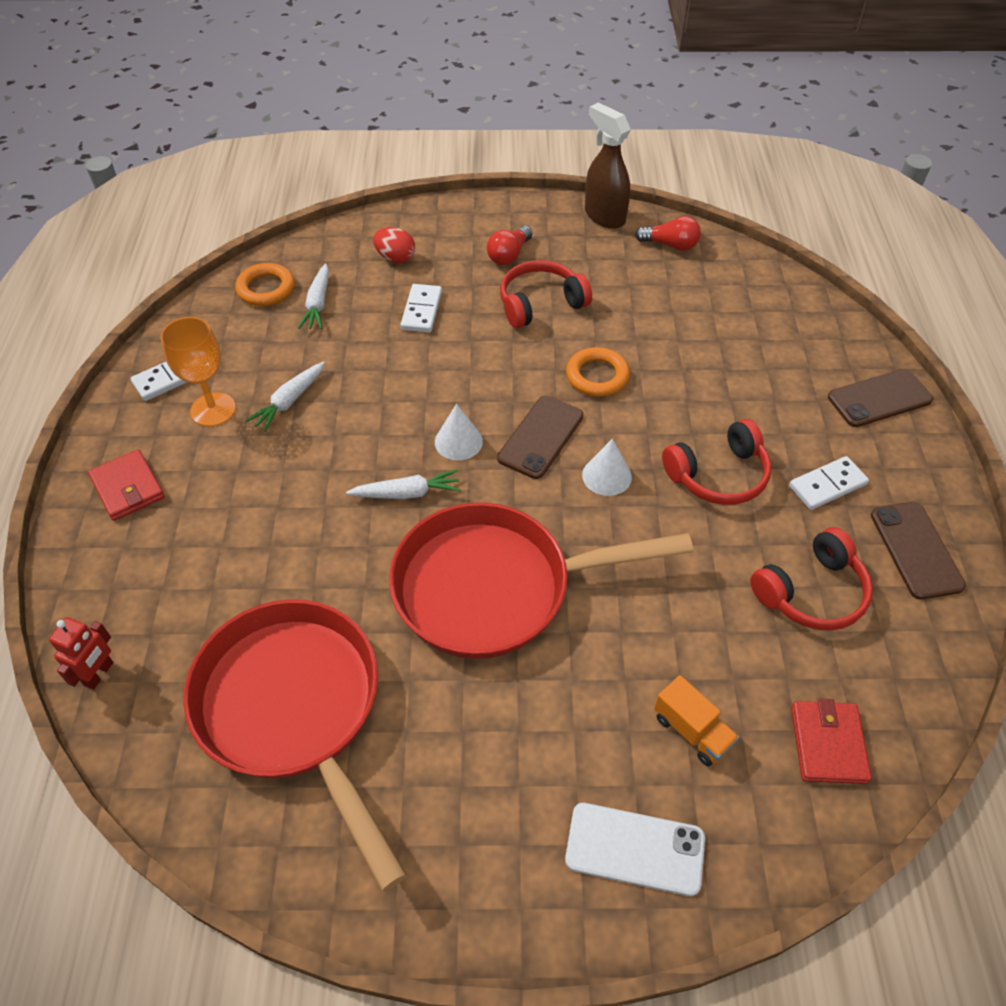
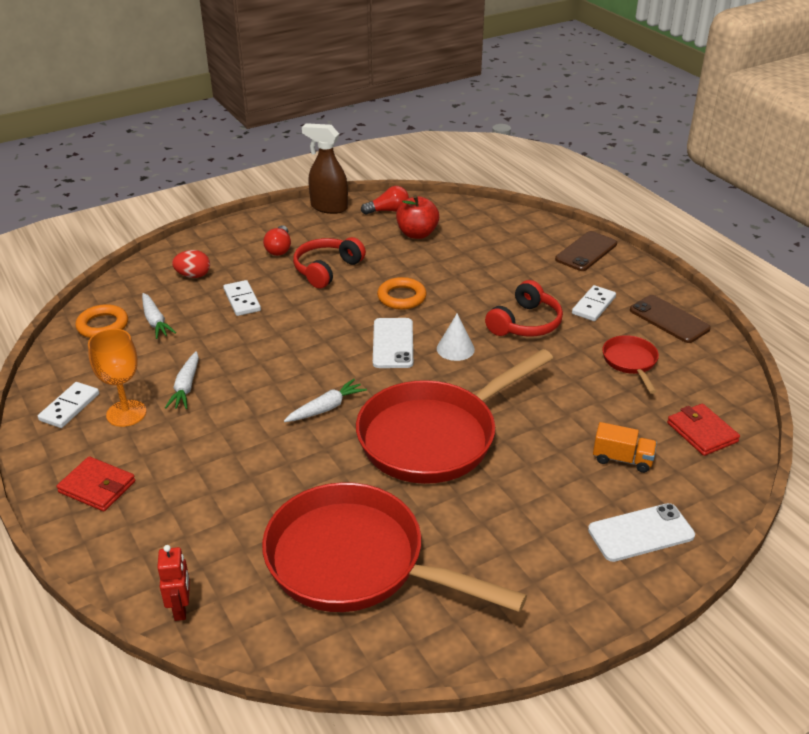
camera: 30 degrees left, 15 degrees down
(458, 441) = (337, 366): white cone -> none
(541, 437) = (393, 343): brown phone -> white phone
(681, 291) = (417, 234): none -> red apple
(812, 593) = (630, 362): red headphones -> red pan

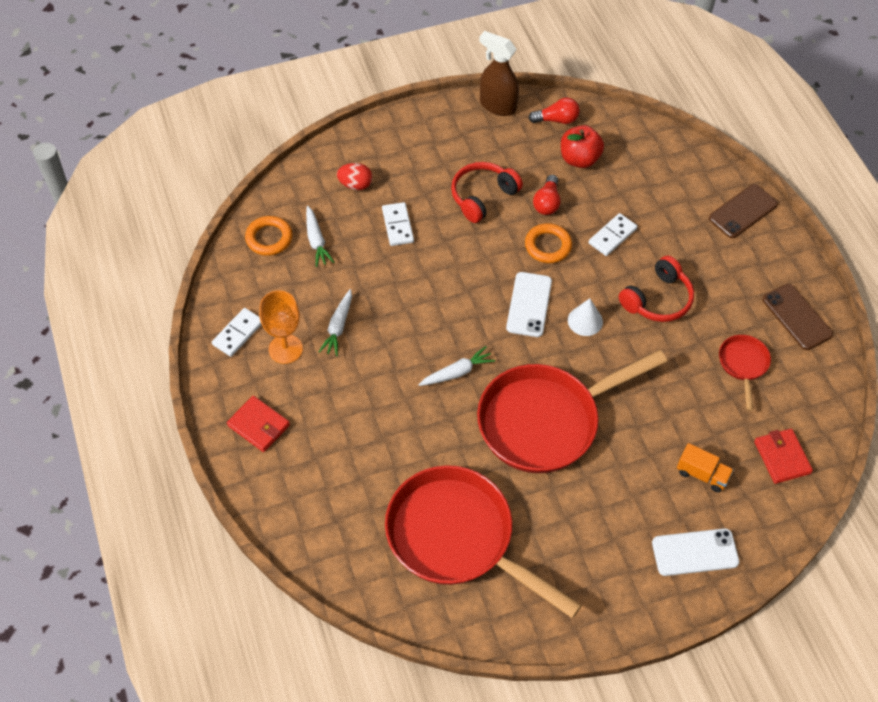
camera: 10 degrees right, 20 degrees up
(181, 608) = (318, 556): red robot -> none
(279, 249) = (440, 160): red light bulb -> red light bulb (547, 203)
(593, 305) = (729, 287): white domino -> white domino (612, 236)

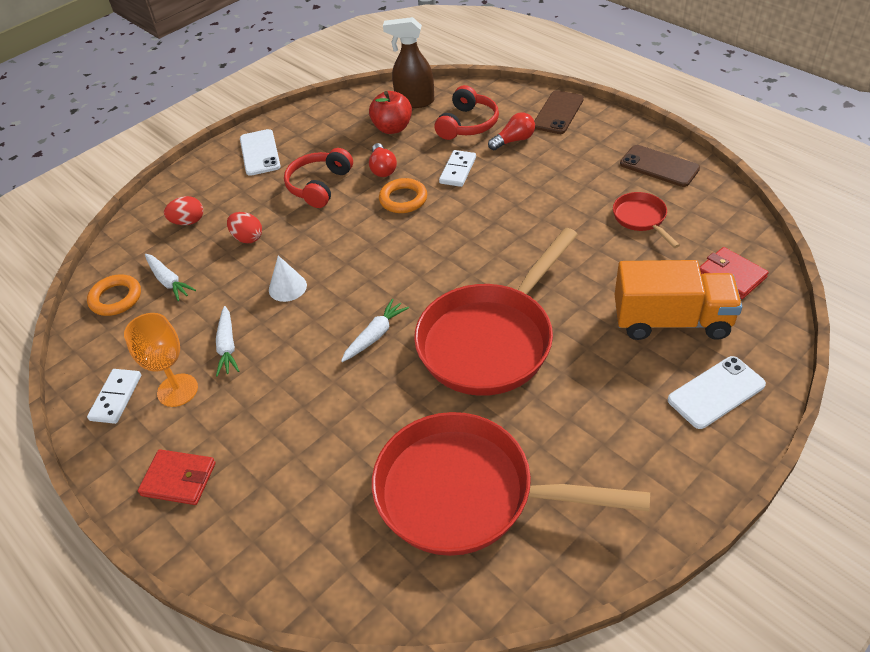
camera: 20 degrees left, 10 degrees down
(397, 225) = (247, 238): white domino -> red egg
(497, 105) = (295, 118): brown spray bottle -> brown spray bottle (414, 101)
(529, 304) = (413, 250): white phone -> white phone (260, 153)
(556, 120) = (355, 109): red light bulb -> red light bulb (514, 140)
(585, 321) = (475, 242): white cone -> white cone (287, 287)
(658, 299) = (530, 200): red headphones -> red headphones (468, 124)
(702, 474) = (671, 321): orange truck -> orange truck, size x2.01

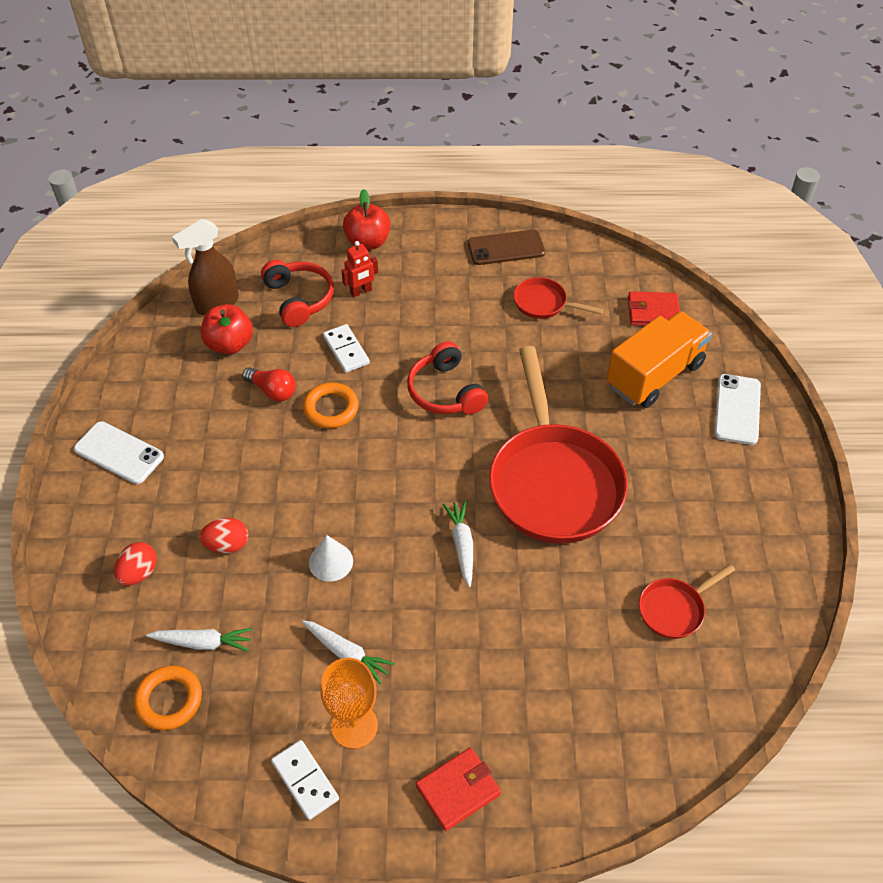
camera: 50 degrees left, 5 degrees up
(319, 186) = (231, 447): red headphones -> red headphones (445, 392)
(466, 493) = (674, 609): red pan -> red pan, size x0.44
(514, 140) = (361, 291): red light bulb -> red robot
(558, 113) = (368, 242): brown phone -> red apple

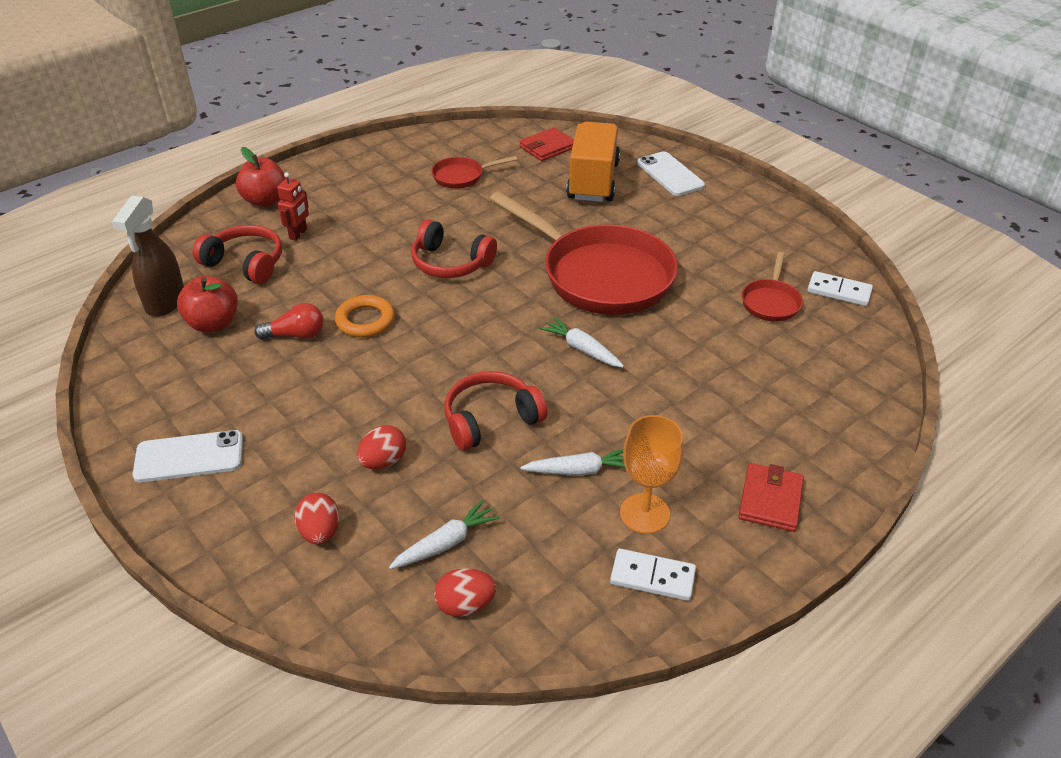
camera: 40 degrees left, 10 degrees down
(169, 700) = (465, 605): orange ring -> red egg
(331, 562) = (490, 419): white cone -> red headphones
(346, 350) = (332, 277): white domino -> white domino (839, 291)
(506, 248) = (391, 157): brown phone -> none

